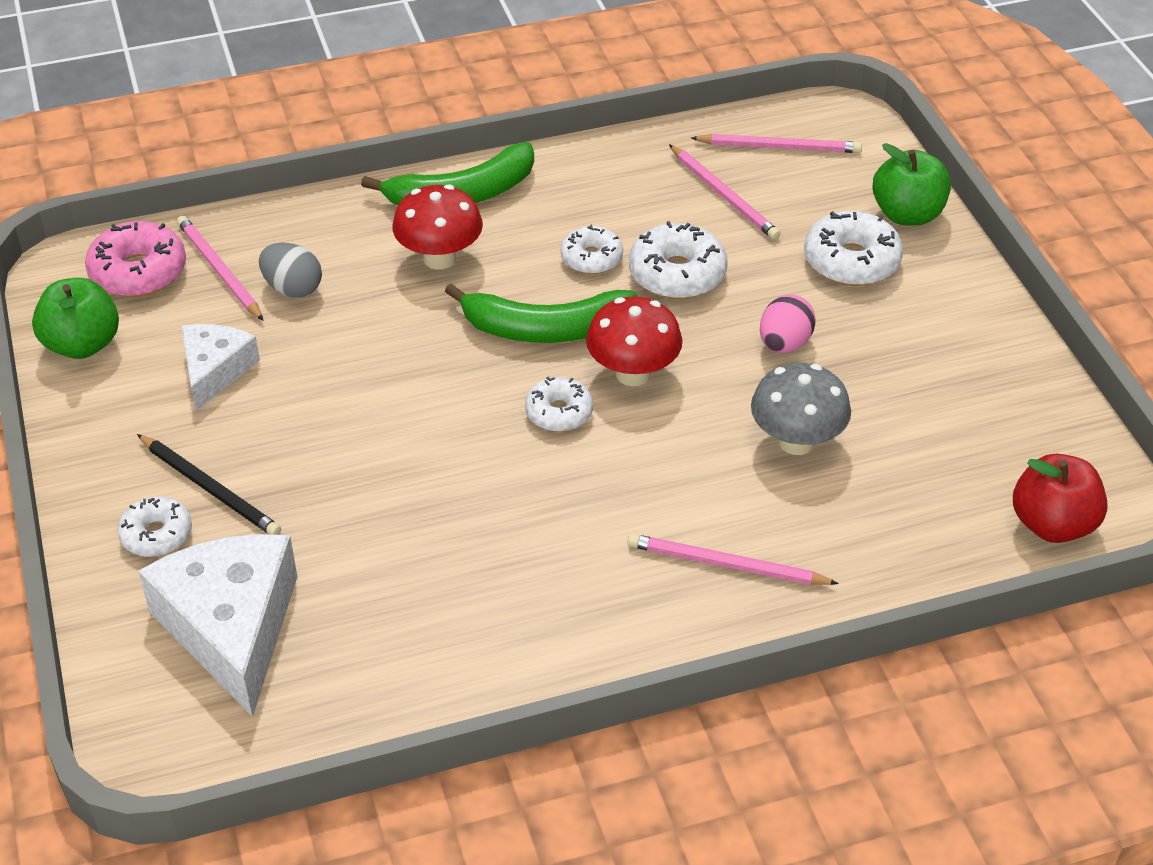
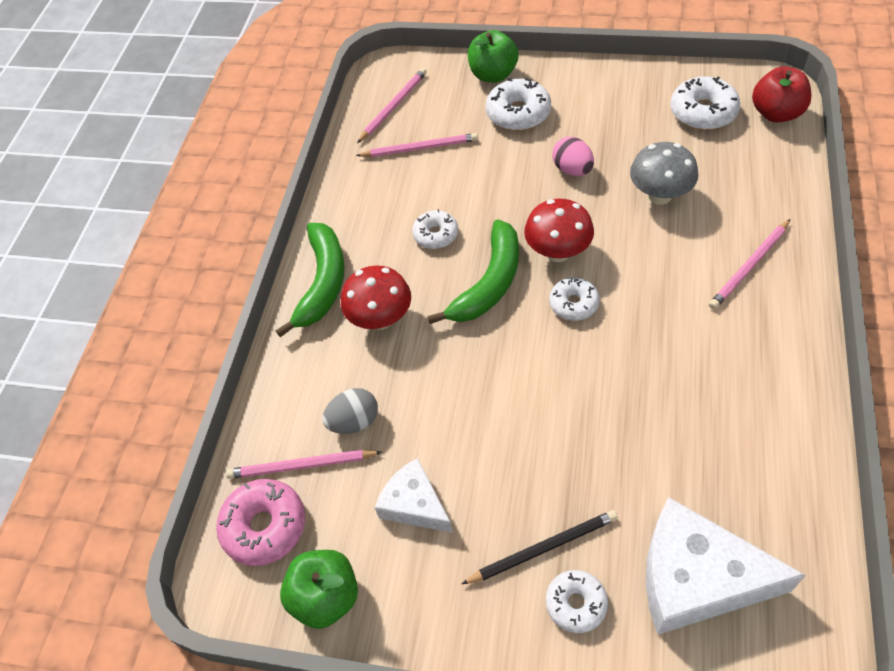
camera: 55 degrees left, 10 degrees up
(677, 274) = (478, 197): white donut -> white donut (703, 112)

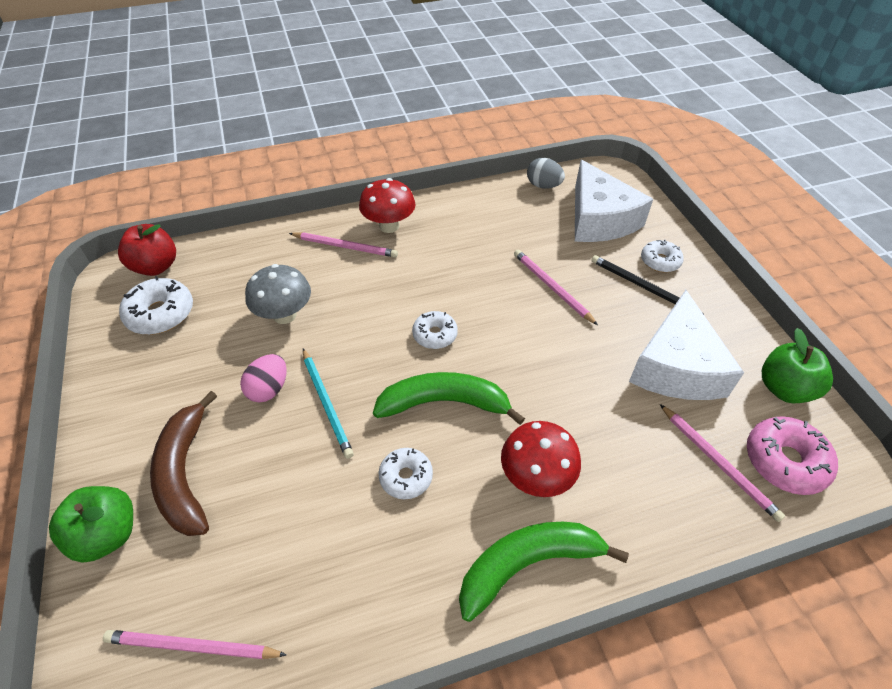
camera: 125 degrees left, 5 degrees down
(354, 421) = (649, 443): grey egg -> grey egg (543, 186)
(414, 504) = (676, 366): white cheese -> white cheese, size x1.71
(420, 148) = (272, 562): pink pencil -> pink pencil (552, 287)
(518, 113) = (185, 473): white donut -> brown banana
(535, 203) = (327, 404): none -> turquoise pencil
(558, 252) = (383, 364): red mushroom -> red mushroom (389, 226)

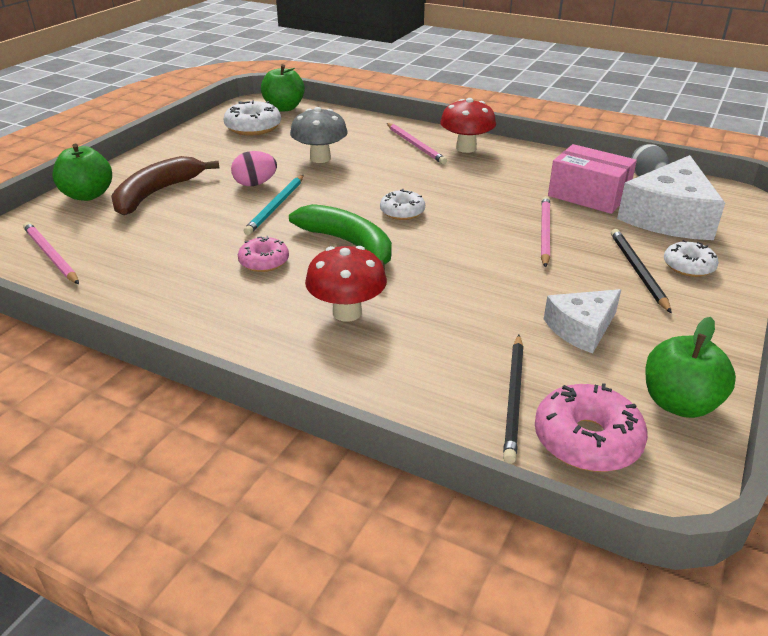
camera: 45 degrees right, 15 degrees down
(156, 266) = (284, 108): red apple -> green apple
(406, 477) = (264, 262): white donut -> pink donut
(527, 564) = (265, 345): green banana -> none
(531, 228) = (588, 195): none -> pink box
(676, 366) = (581, 329): white cheese -> white cheese, size x0.58
(718, 463) = (514, 398): pink pencil -> black pencil

